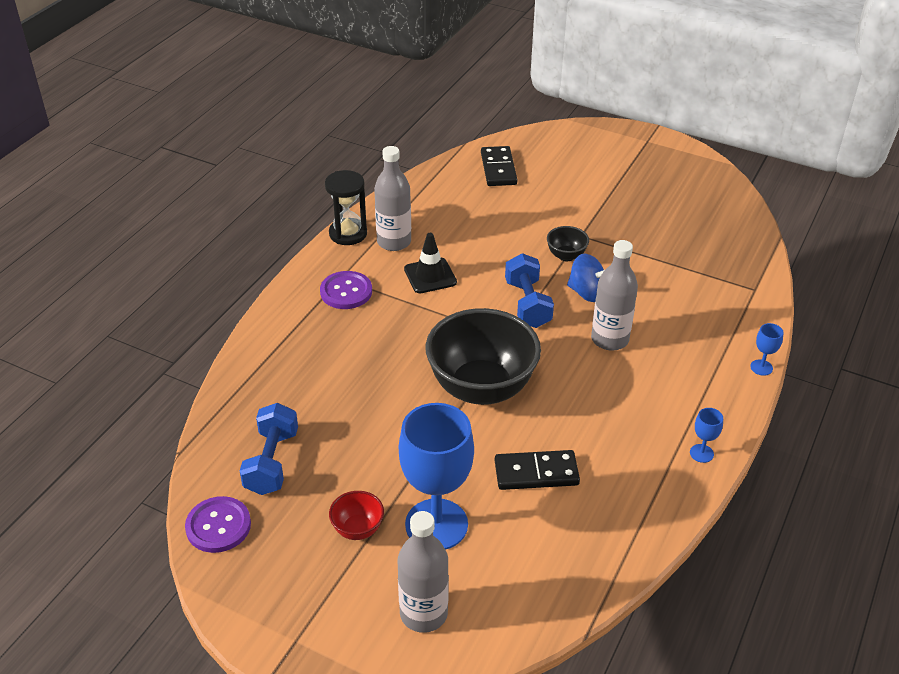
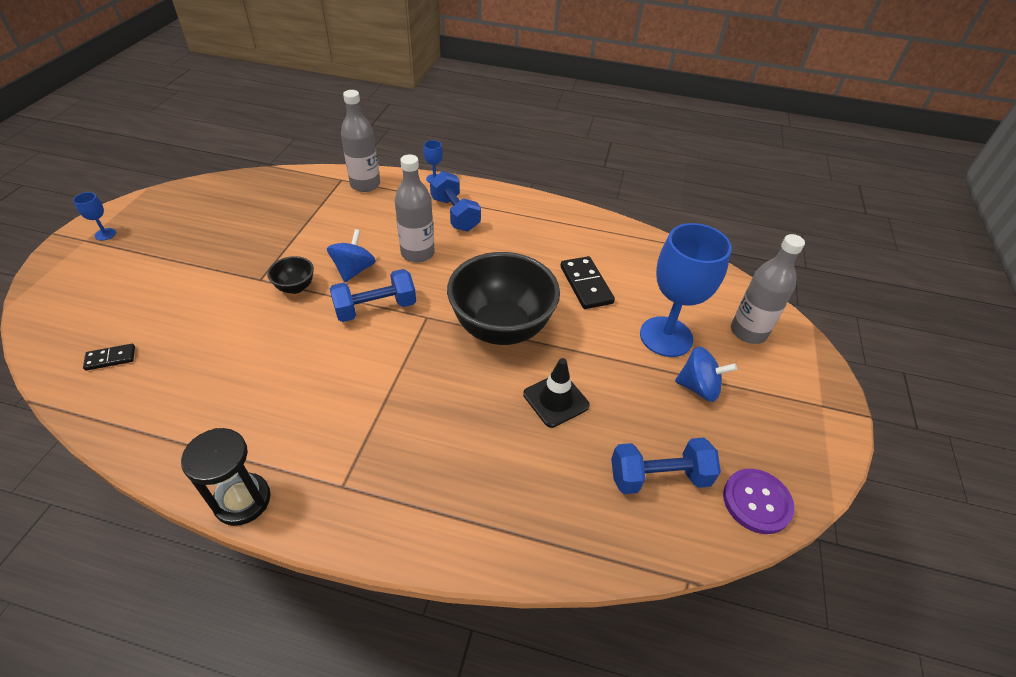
camera: 105 degrees left, 5 degrees up
(346, 292) = (370, 473): purple button -> none
(357, 529) = (698, 387): red bowl -> blue spinning top
(394, 242) = (264, 442): grey bottle -> grey bottle (365, 184)
(430, 276) = (333, 393): black traffic cone -> black traffic cone (556, 400)
(498, 169) = (110, 358): black domino -> black domino, size x0.57
(683, 377) = (455, 214): none -> blue dumbbell
(701, 453) = (531, 205): blue goblet -> blue goblet (105, 234)

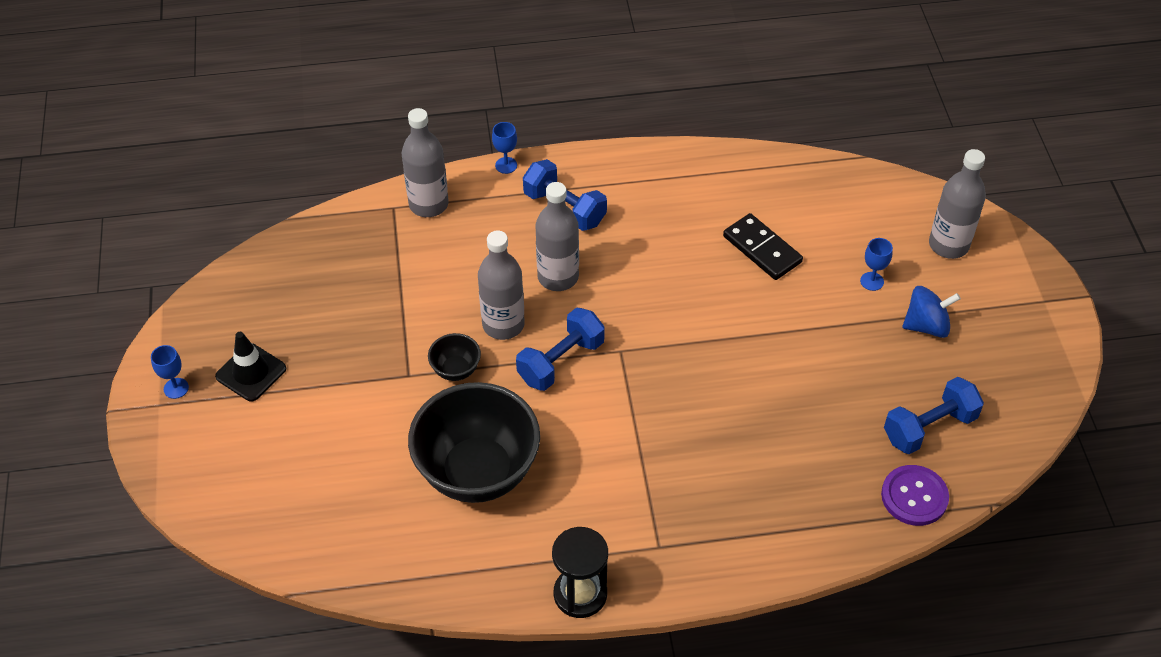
camera: 20 degrees left, 5 degrees up
(110, 358) = (330, 522): black domino -> none
(354, 270) = (503, 325): blue spinning top -> grey bottle
(501, 328) = (705, 334): black bowl -> black bowl (478, 472)
(556, 400) = (801, 390): black traffic cone -> black traffic cone (251, 372)
(666, 336) = (872, 281): blue goblet -> blue goblet, size x0.40
(757, 502) = (1019, 417): purple button -> purple button (914, 496)

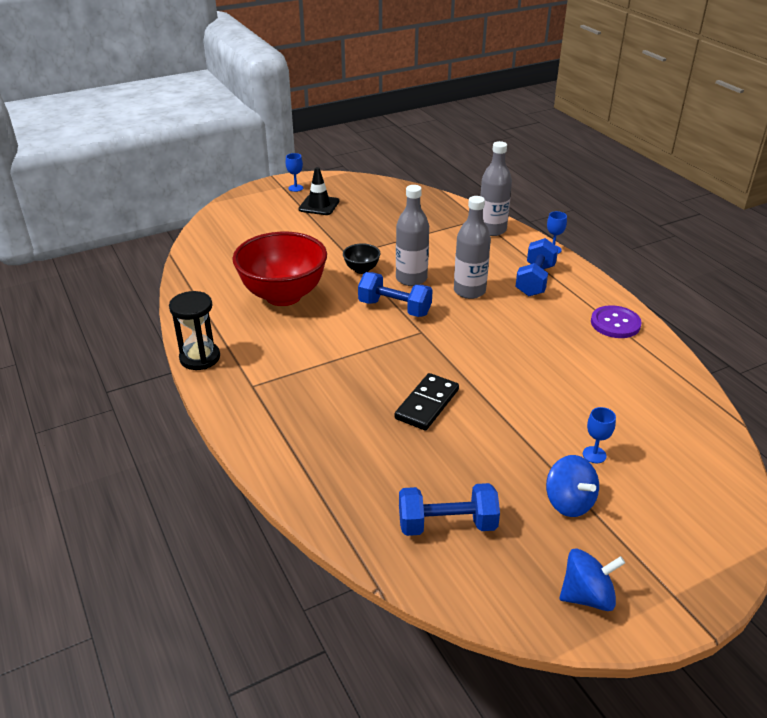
camera: 70 degrees right, 15 degrees down
(478, 472) = (283, 295): black bowl -> red bowl
(762, 249) = (576, 381): black domino -> black domino (427, 404)
(914, 496) = (362, 527): purple button -> purple button (615, 323)
(929, 428) = (447, 524): blue dumbbell -> blue dumbbell turned 45 degrees counterclockwise
(948, 245) = (685, 502): grey bottle -> none
(1033, 357) = (587, 596): none -> blue spinning top

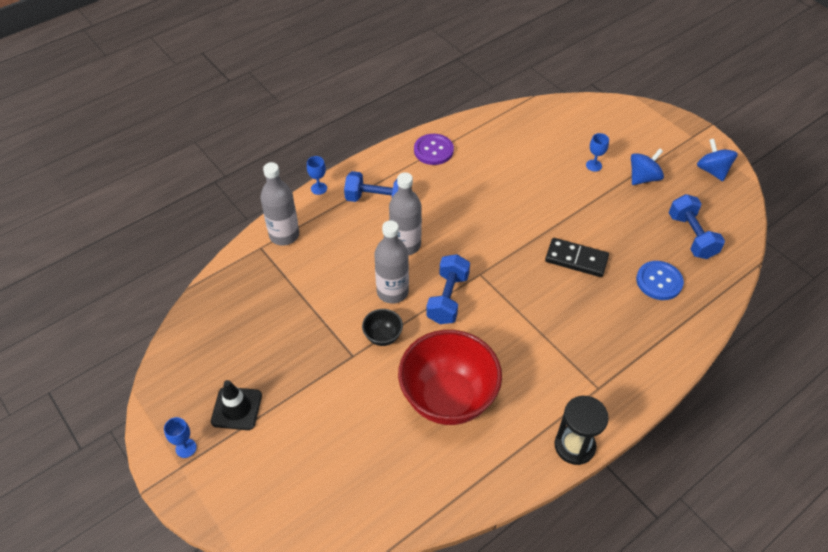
camera: 100 degrees left, 15 degrees up
(376, 468) = (659, 281): none -> blue button

